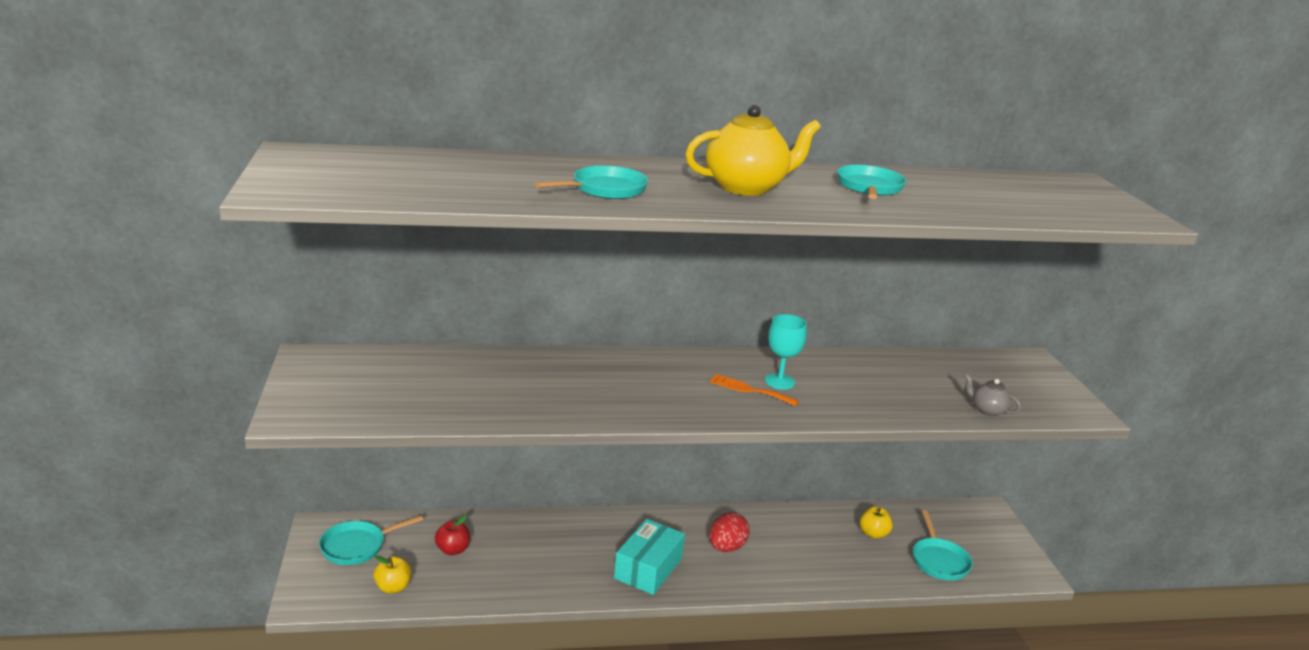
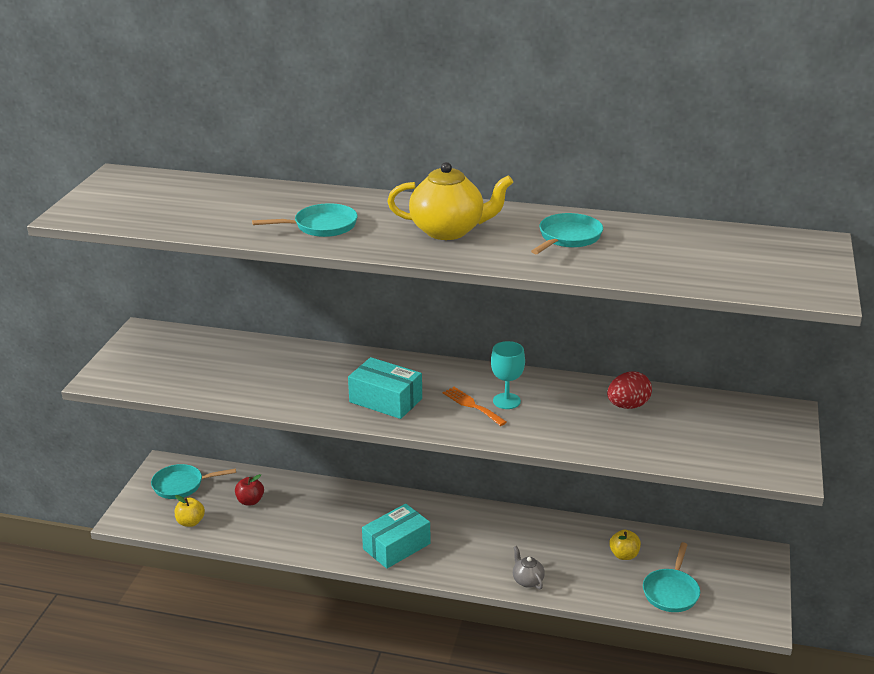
camera: 25 degrees right, 5 degrees up
(656, 396) = (385, 400): none -> turquoise box
(726, 548) = (476, 541): red egg -> red egg (628, 406)
(987, 410) = (685, 456): grey teapot -> grey teapot (527, 580)

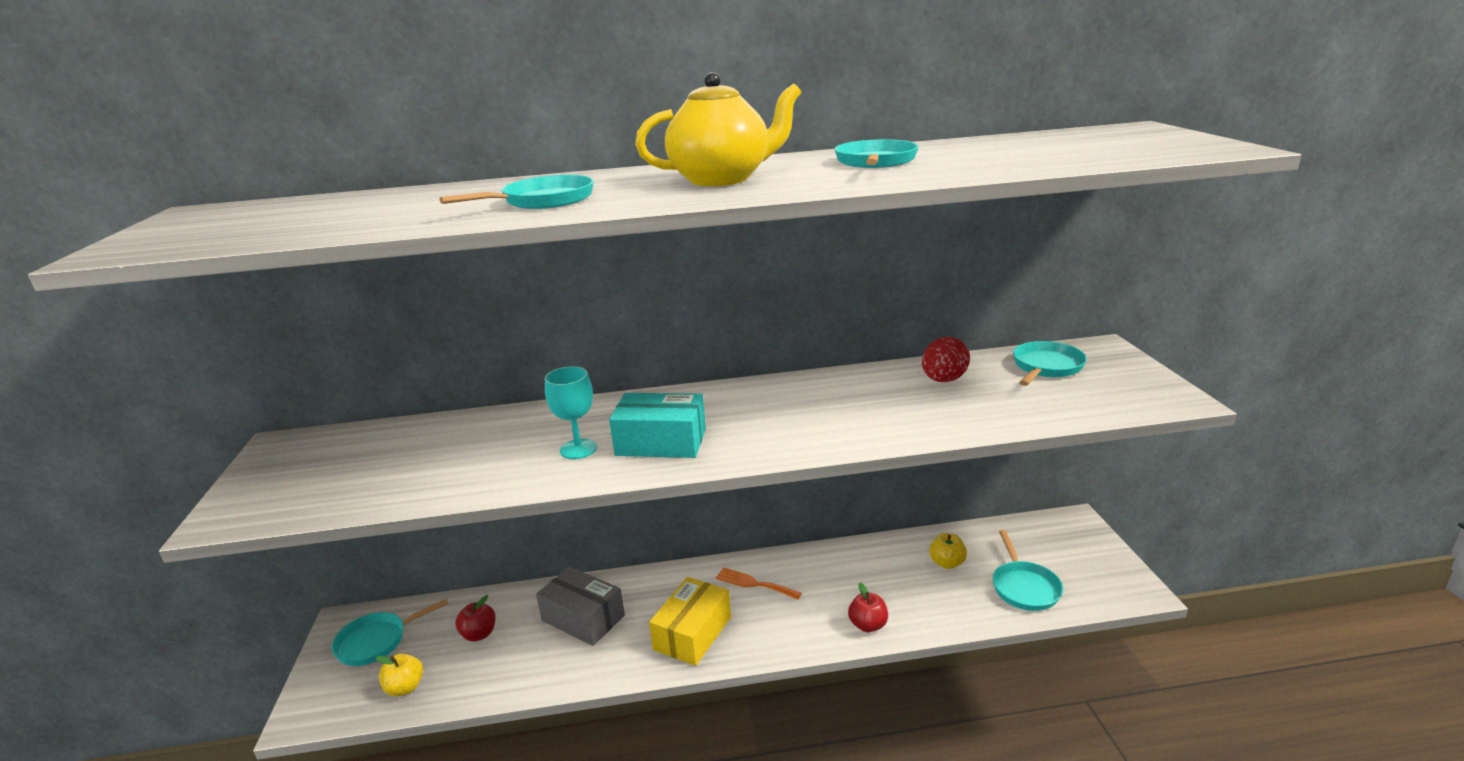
camera: 20 degrees left, 5 degrees down
(325, 512) = (583, 618): none -> grey box
(396, 546) = (692, 633): turquoise box -> yellow box
(472, 405) = (772, 421): orange fork -> orange fork (754, 584)
(506, 401) = (808, 408): turquoise goblet -> turquoise goblet (578, 449)
(527, 580) = (868, 625): grey teapot -> red apple
(720, 417) = (1046, 367): none -> turquoise pan

